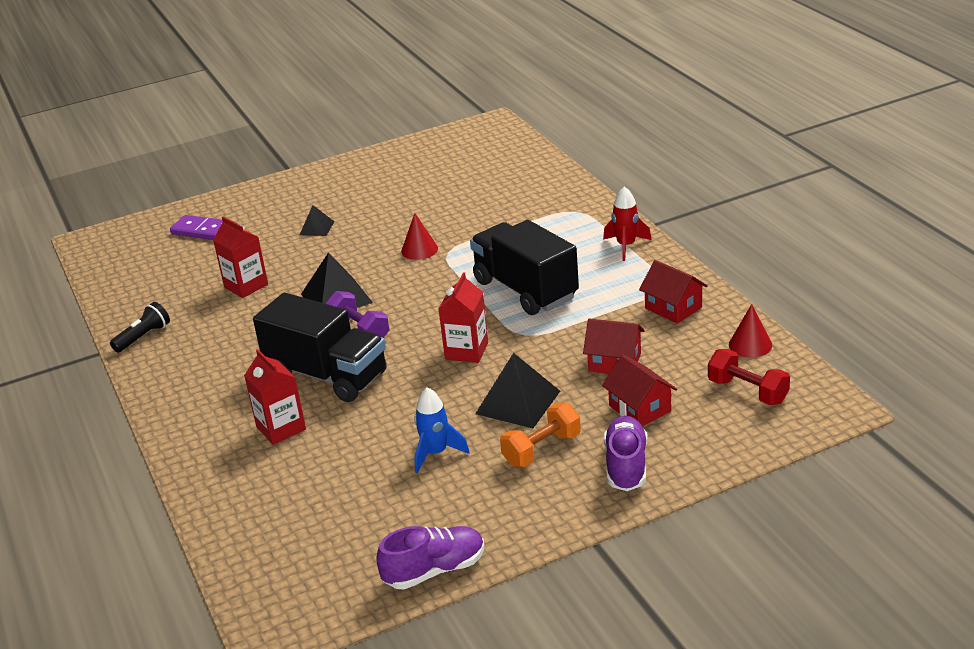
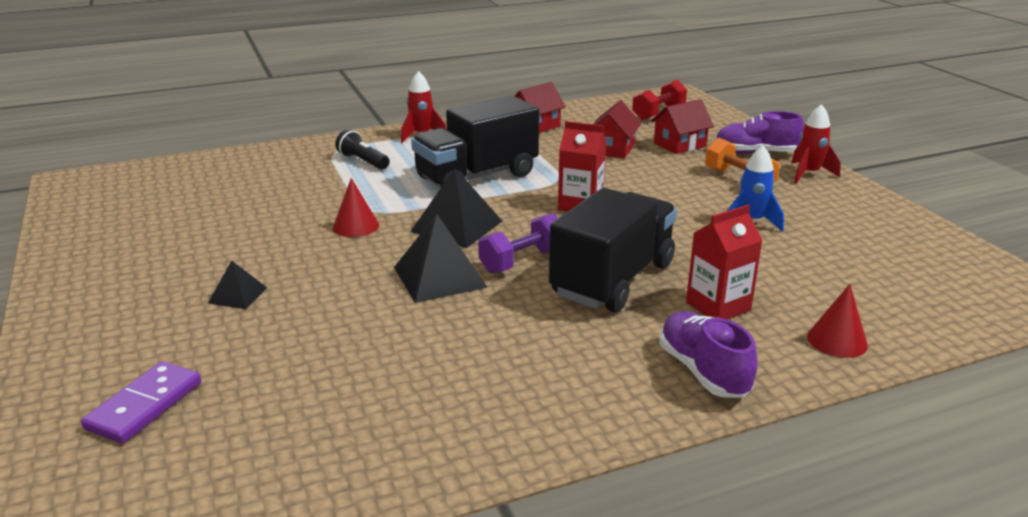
camera: 90 degrees left, 5 degrees down
(143, 337) = (475, 445): black flashlight -> black flashlight (363, 161)
(246, 286) = (367, 349): red carton -> none
(434, 570) = (915, 224): purple shoe -> purple shoe (703, 371)
(518, 402) = (669, 186): black pyramid -> black pyramid (456, 226)
(566, 503) = (808, 174): none -> red rocket
(750, 345) = (597, 108): red cone -> red cone (837, 340)

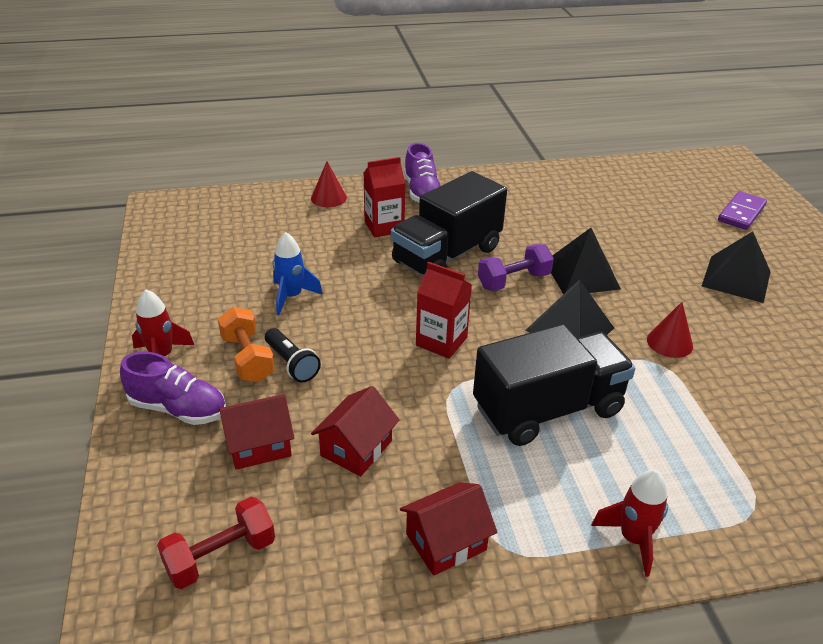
camera: 170 degrees left, 10 degrees up
(237, 295) = (736, 278): black pyramid -> black pyramid, size x1.82
(363, 161) = (703, 469): black flashlight -> black flashlight (291, 364)

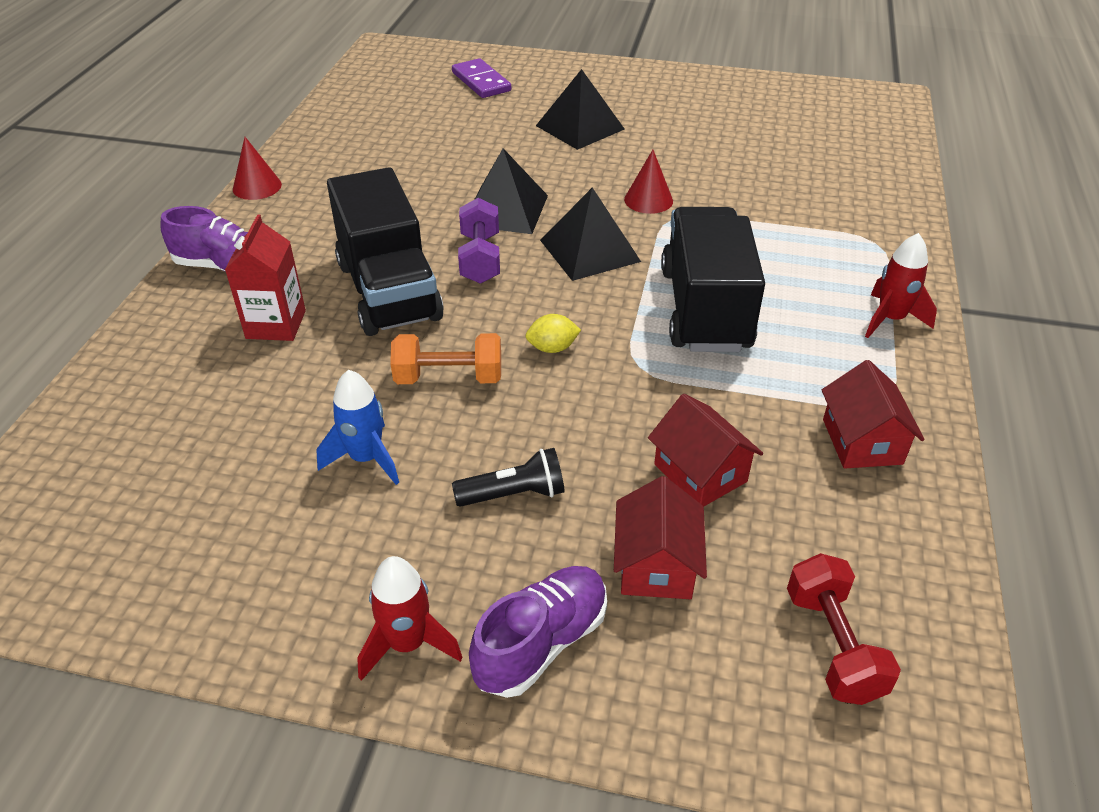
camera: 65 degrees left, 5 degrees up
(247, 358) = (475, 539): orange dumbbell -> orange dumbbell (449, 378)
(328, 198) = (148, 357): red cone -> red cone (257, 187)
(441, 341) = (552, 348): red carton -> yellow lemon

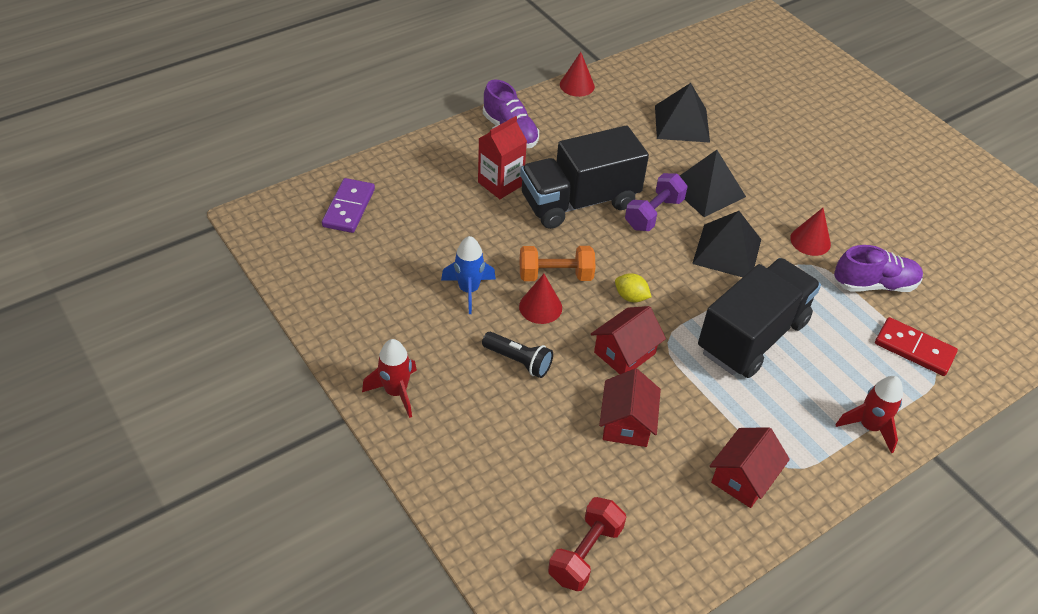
camera: 40 degrees right, 5 degrees up
(389, 291) = (579, 202): black truck -> black truck turned 45 degrees clockwise
(449, 378) = (555, 275): orange dumbbell -> orange dumbbell turned 45 degrees counterclockwise
(471, 420) = (540, 307): none -> red cone
(481, 82) = (802, 82): purple domino -> purple domino (348, 208)
(541, 643) = (452, 438): purple shoe -> purple shoe (874, 284)
(580, 127) = (830, 158): black pyramid -> black pyramid (682, 123)
(656, 565) = (546, 448): red house -> red house (624, 353)
(836, 234) = (914, 349): none -> red domino

